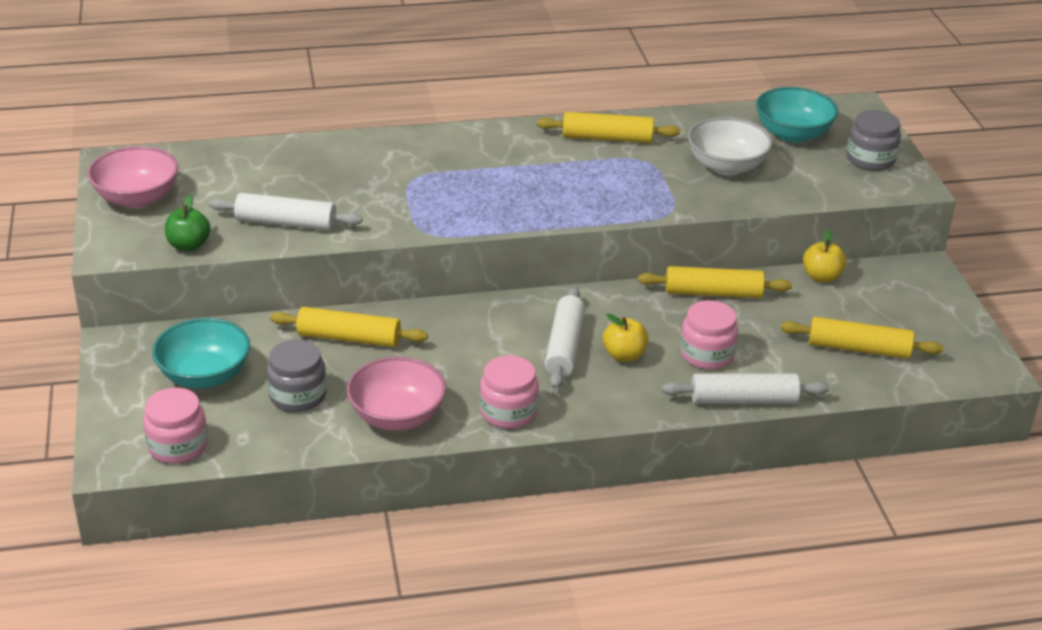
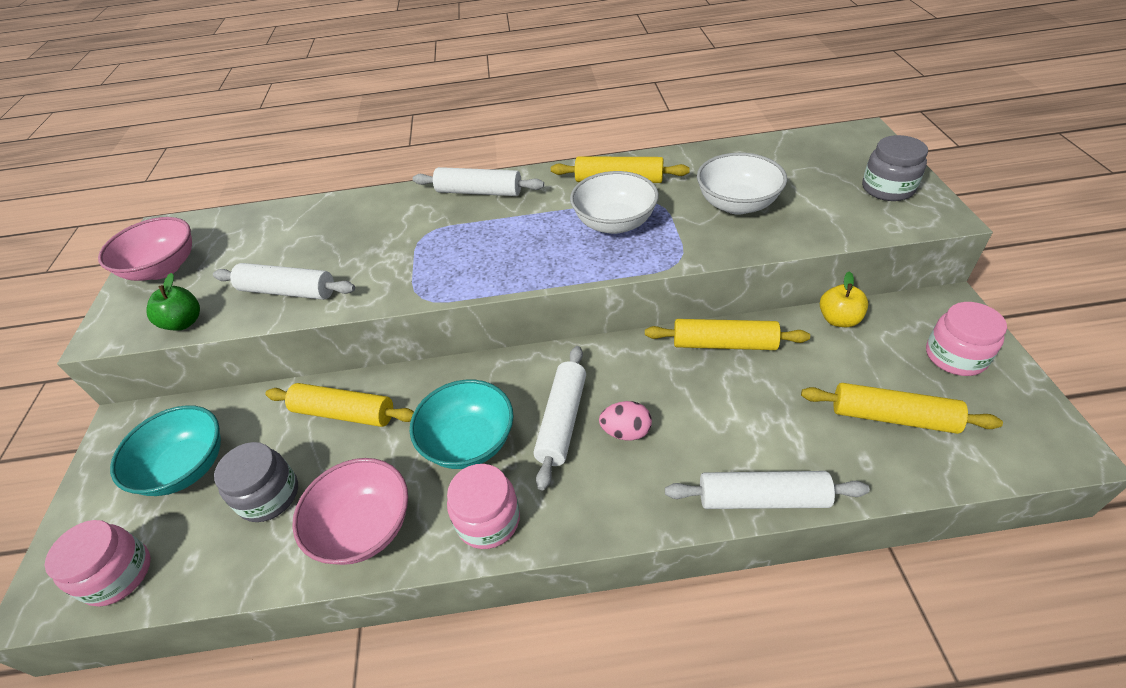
camera: 10 degrees right, 10 degrees up
(460, 142) = (479, 192): none -> white rolling pin
(606, 177) = (614, 223): none -> white bowl
(624, 355) = (626, 432): yellow apple -> pink egg
(707, 354) = (718, 428): pink jar -> pink jar (955, 356)
(792, 134) = (802, 165): turquoise bowl -> turquoise bowl (469, 442)

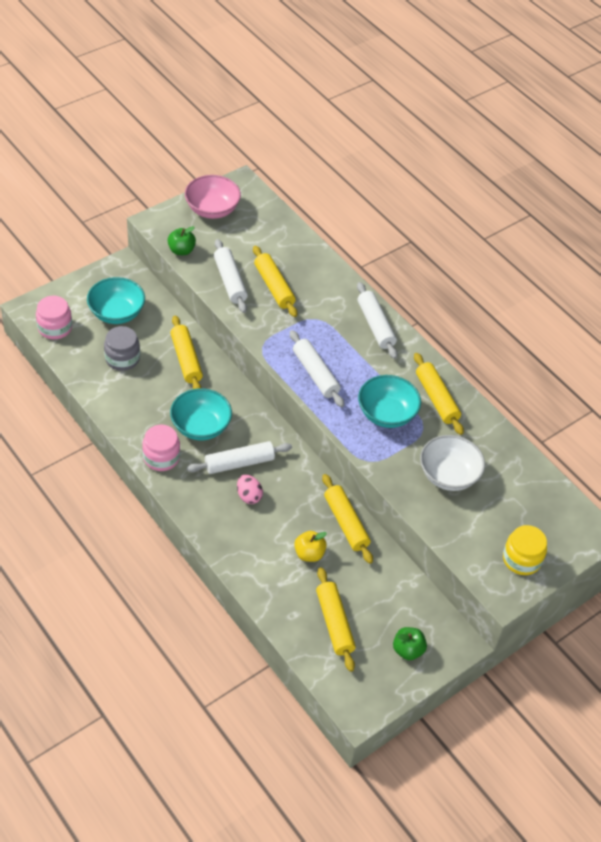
camera: 50 degrees right, 5 degrees up
(340, 254) = (274, 287): none -> yellow rolling pin
(364, 527) = (129, 408): pink bowl -> none
(614, 223) = (386, 414): white bowl -> turquoise bowl
(762, 498) = (240, 572): white rolling pin -> white rolling pin (315, 374)
(838, 319) = (406, 580): yellow apple -> yellow apple (309, 554)
(887, 188) = (521, 559): grey jar -> yellow jar
(955, 356) = (408, 650): pink jar -> green apple

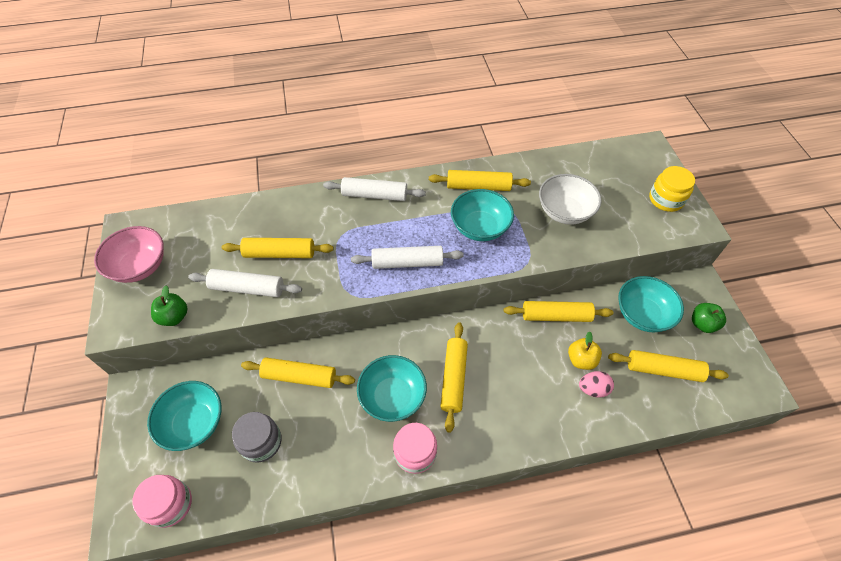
camera: 60 degrees left, 5 degrees up
(239, 463) = (453, 378): white rolling pin -> yellow rolling pin
(249, 496) = (497, 385): pink egg -> pink egg (593, 389)
(389, 595) = (642, 314): none -> turquoise bowl

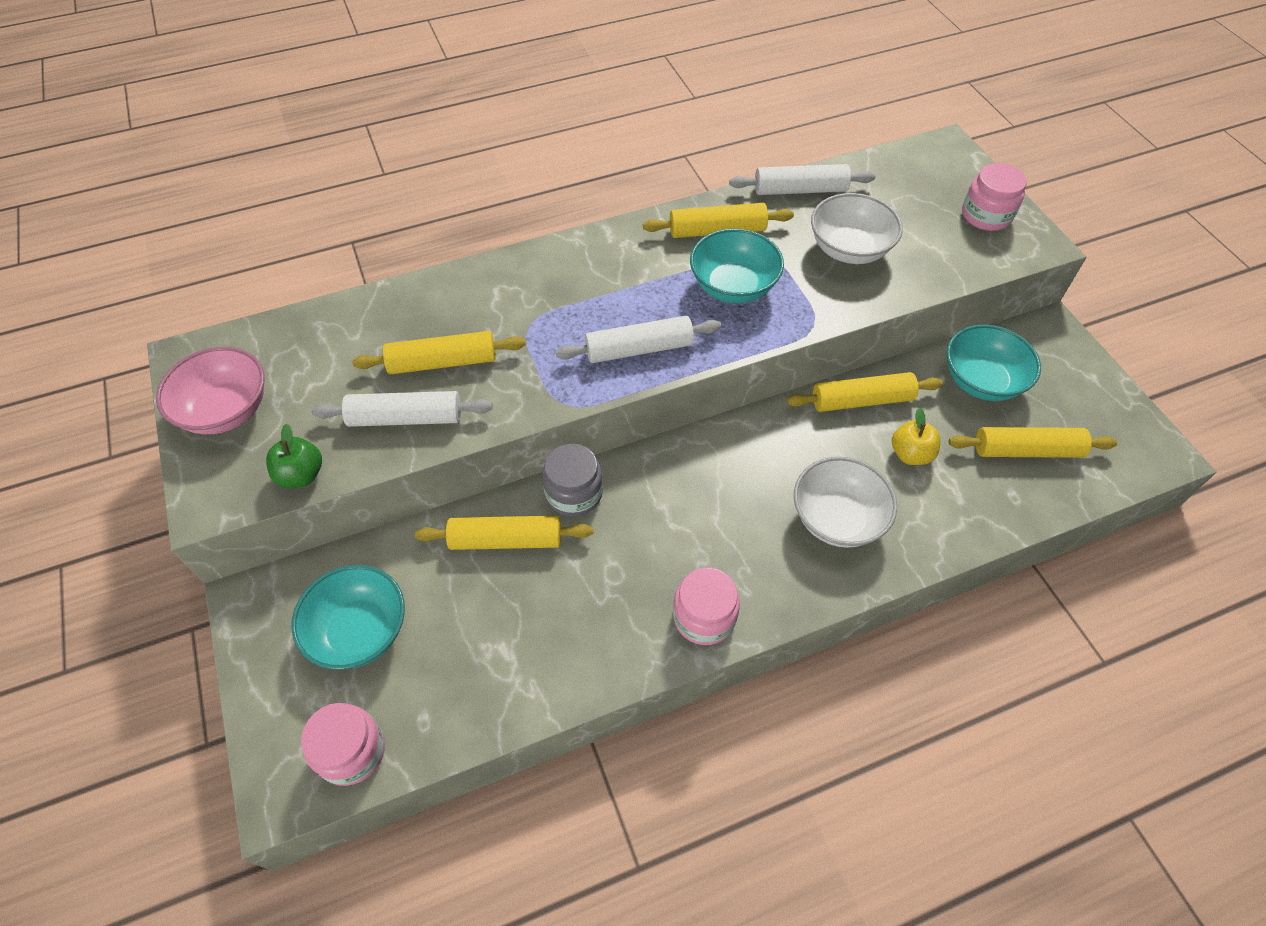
camera: 10 degrees left, 0 degrees up
(261, 442) = (470, 640): grey jar -> grey jar (574, 493)
(374, 195) = (566, 262): white rolling pin -> white rolling pin (800, 190)
(392, 396) = (652, 546): turquoise bowl -> none
(453, 378) = (735, 507): yellow rolling pin -> none
(520, 398) = (837, 518): none -> white bowl
(593, 389) = (936, 490): pink egg -> none
(666, 199) = (986, 215): yellow jar -> pink jar
(702, 324) = (1065, 381): green apple -> none

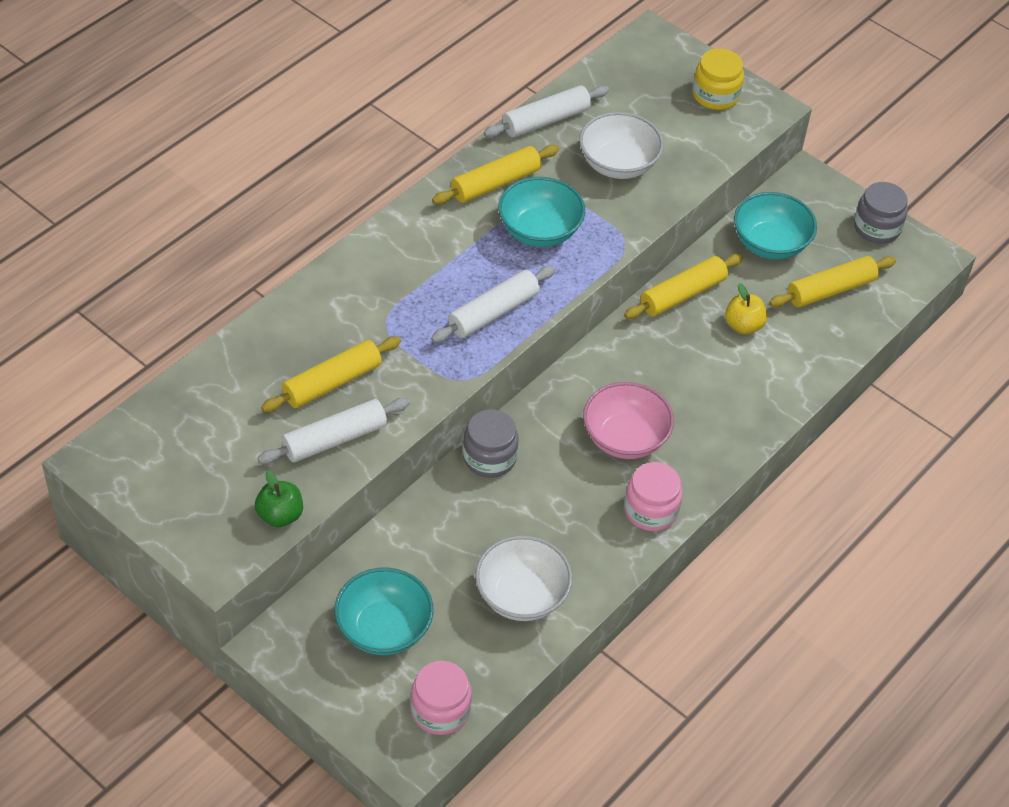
camera: 30 degrees left, 5 degrees down
(226, 410) = (170, 490): pink bowl -> pink bowl (625, 438)
(506, 540) = (457, 515): yellow rolling pin -> none
(837, 518) = (712, 398): white bowl -> white bowl (521, 595)
(986, 215) = (715, 95): pink jar -> yellow jar
(1109, 403) = (877, 227): none -> grey jar

